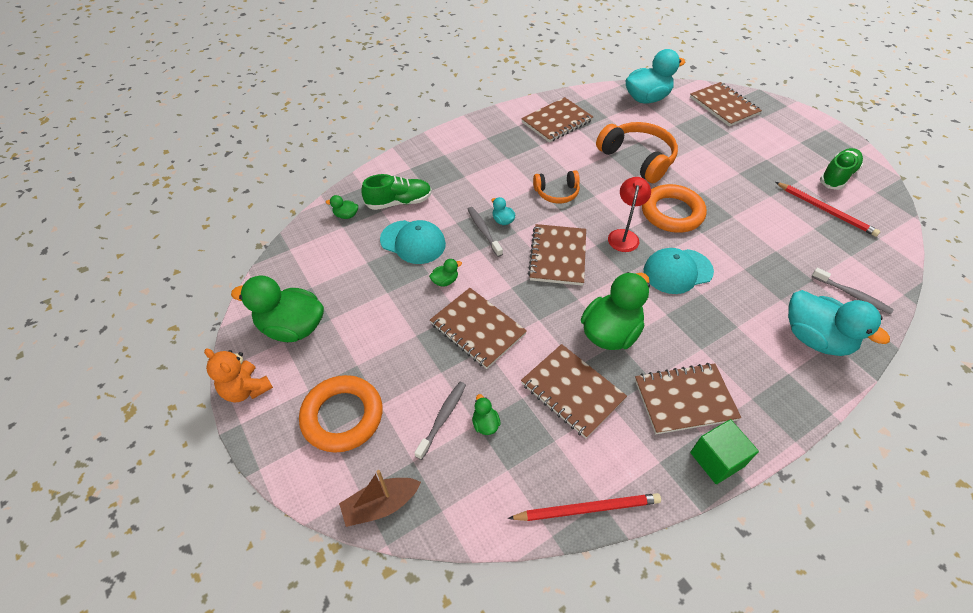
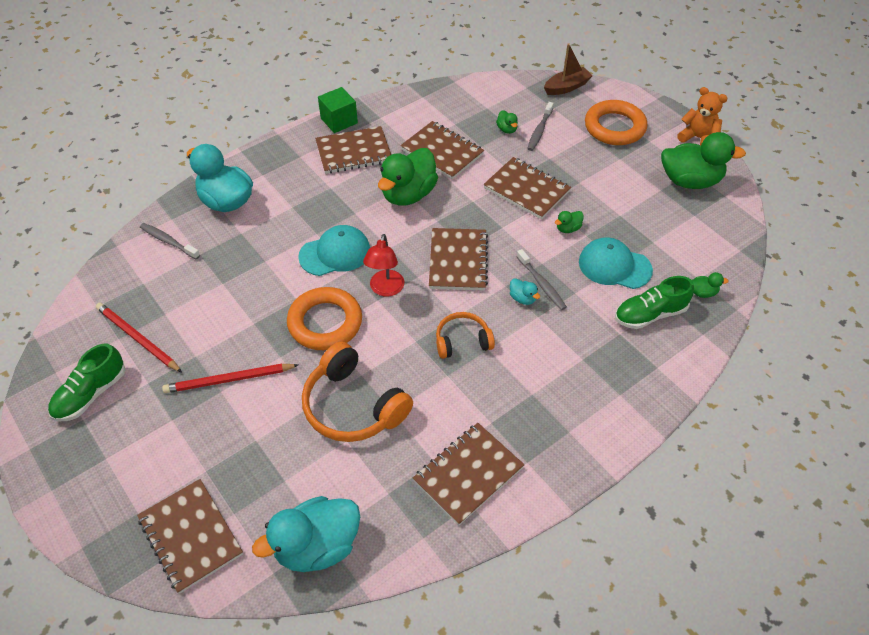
camera: 175 degrees right, 0 degrees up
(587, 508) = (431, 93): red pencil -> red pencil (229, 380)

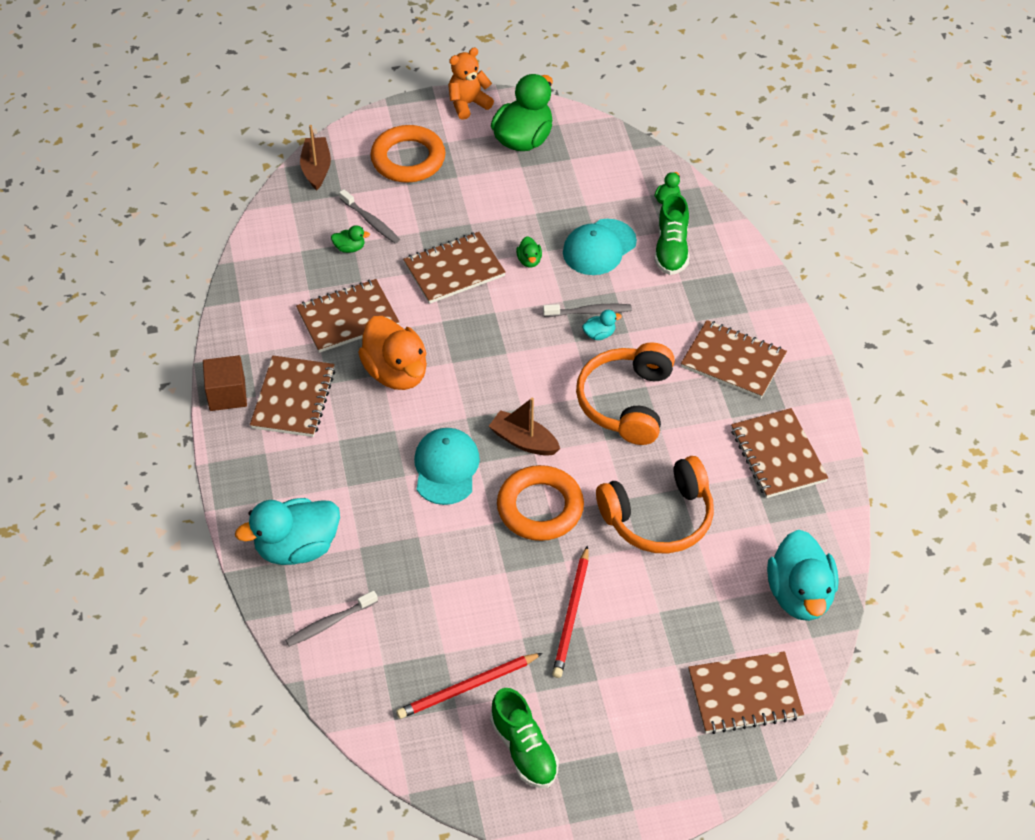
camera: 65 degrees left, 0 degrees up
(339, 121) = (227, 394): green cube -> brown cube
(385, 289) = (524, 441): red lamp -> brown boat
(408, 194) = (396, 372): green duck -> orange duck
(458, 261) = (520, 366): brown notebook -> brown notebook (733, 361)
(462, 341) = (626, 402): orange headphones -> orange headphones, size x1.72

